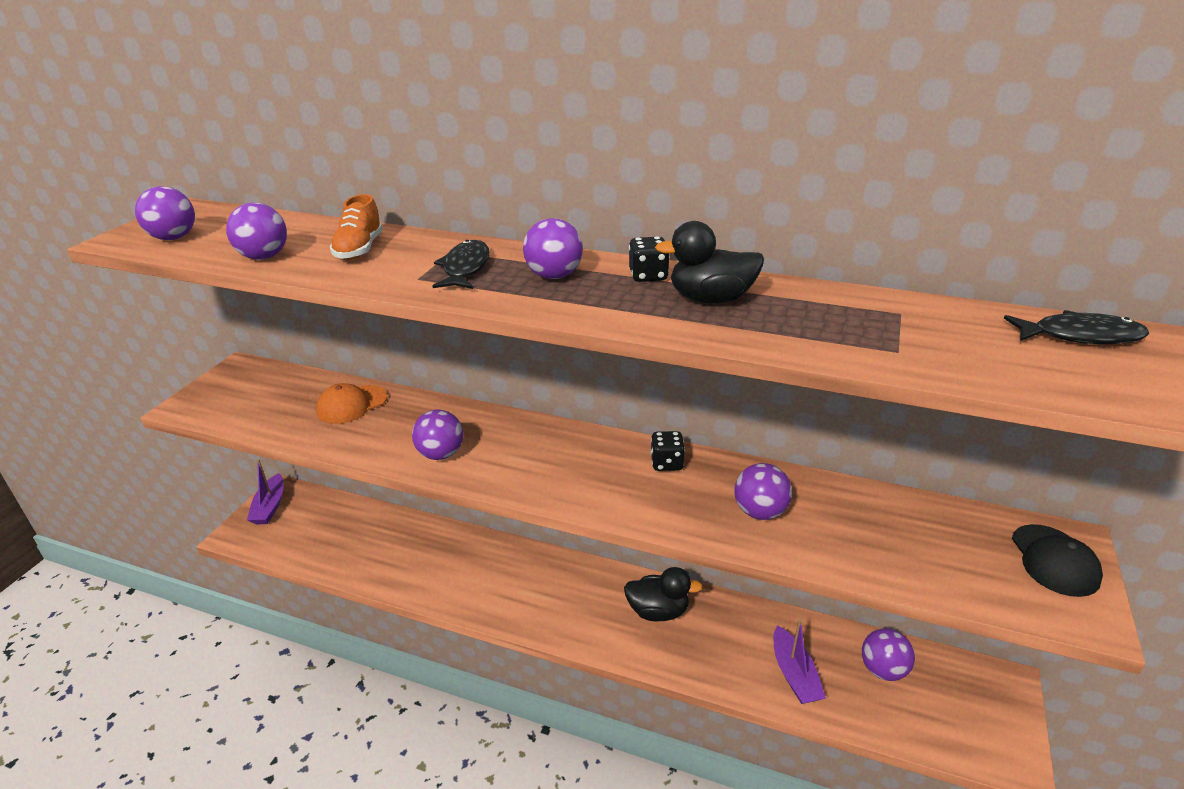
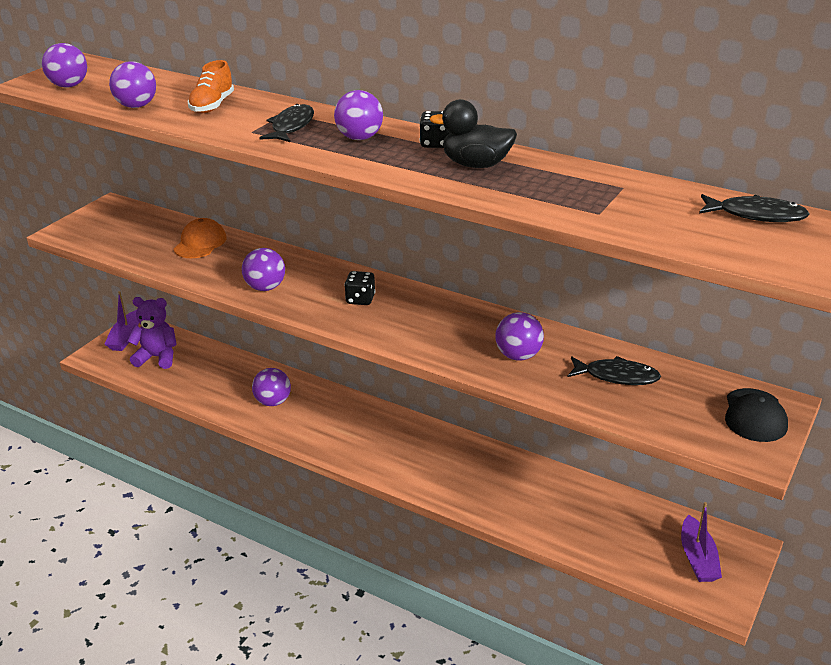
camera: 10 degrees right, 0 degrees up
(309, 527) = (157, 357): none -> purple teddy bear
(352, 404) = (200, 243): orange cap -> orange cap turned 135 degrees clockwise
(658, 611) = (448, 456): black duck -> none
(666, 463) = (454, 313): black dice -> black dice (360, 299)
(794, 674) = (553, 517): purple boat -> purple boat (697, 558)
(880, 526) = (617, 376): none -> black fish
(883, 669) = (635, 523): purple ball -> purple ball (273, 402)

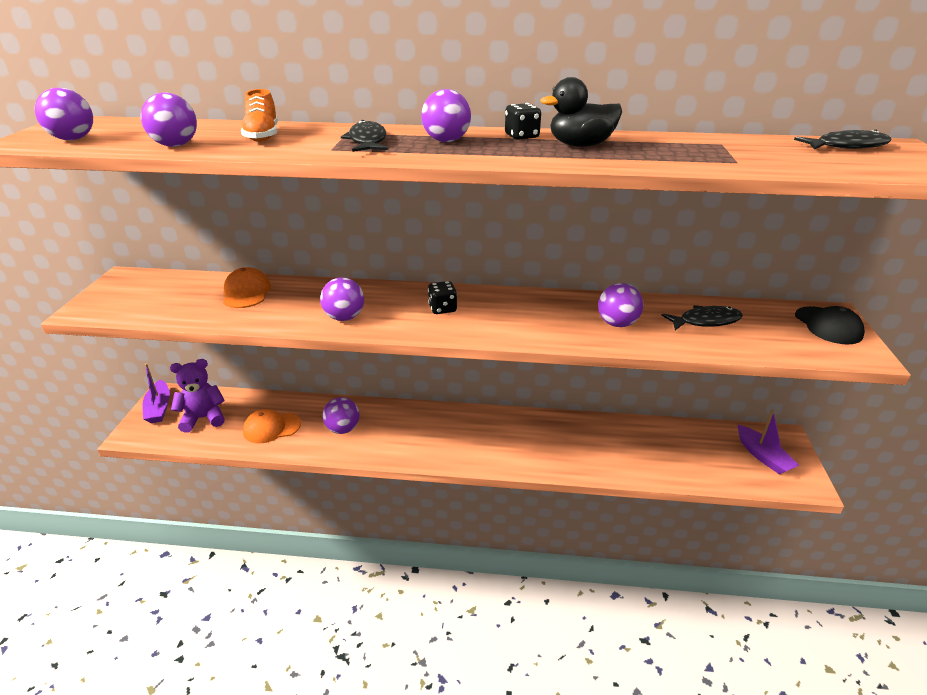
camera: 25 degrees left, 0 degrees up
(210, 383) = (272, 427): none -> orange cap

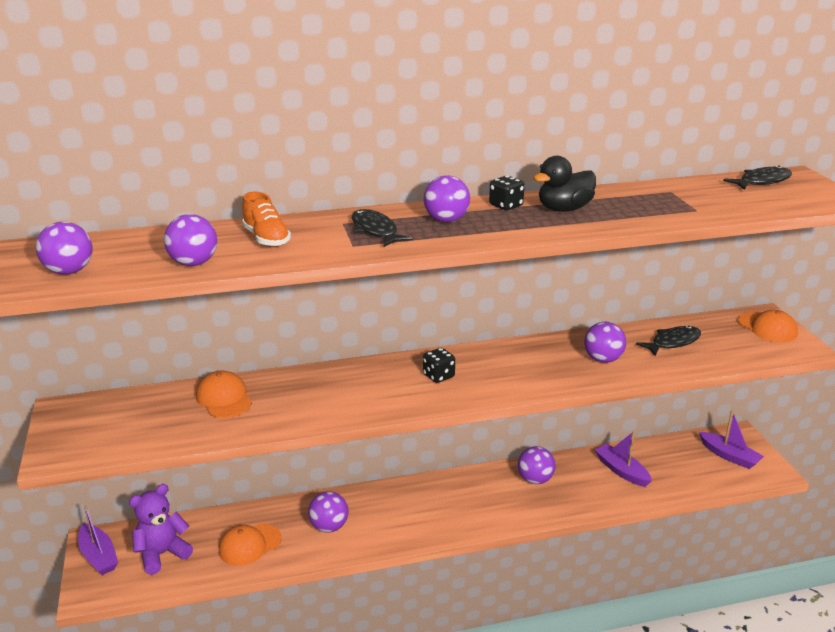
camera: 20 degrees left, 5 degrees down
(344, 317) = (350, 404): purple ball -> purple ball (535, 479)
(638, 444) = (621, 471): none -> purple boat
(828, 325) = (767, 327): black cap -> orange cap

